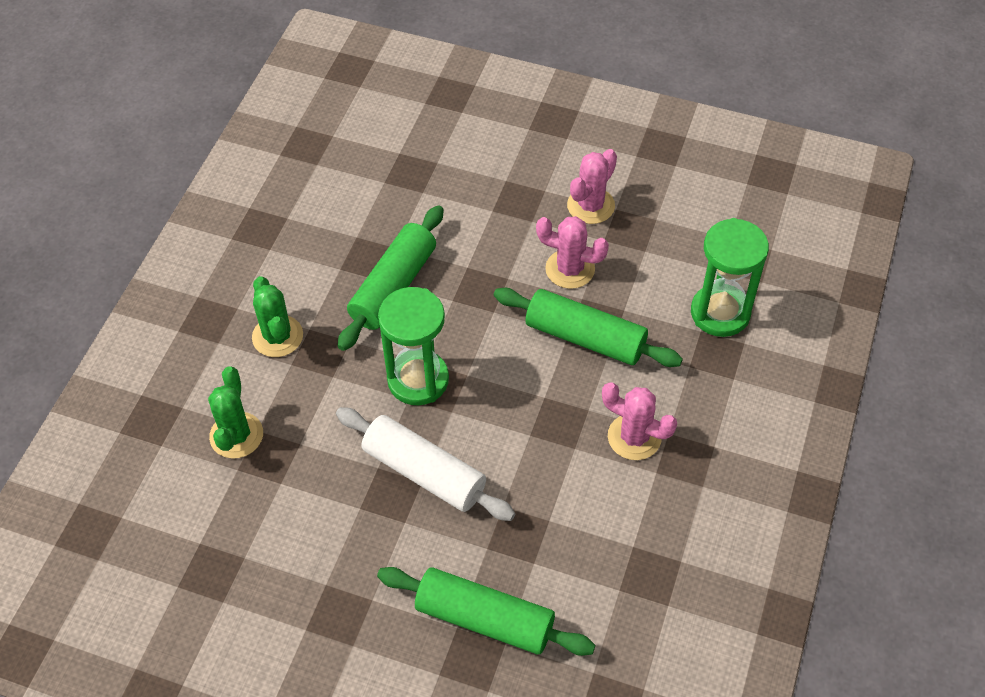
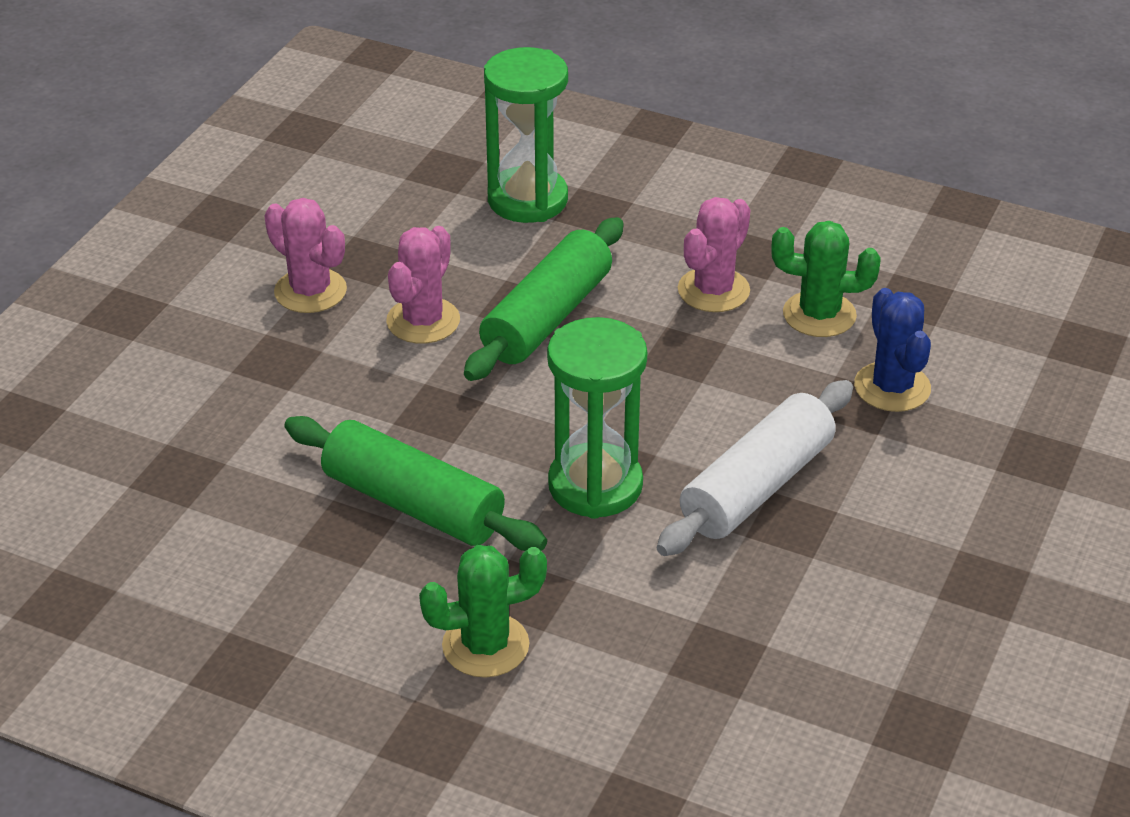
camera: 85 degrees left, 15 degrees down
(236, 435) = (675, 698): green cactus -> green cactus (819, 315)
(484, 619) = (982, 442): green rolling pin -> none
(539, 558) = (892, 387): none -> blue cactus

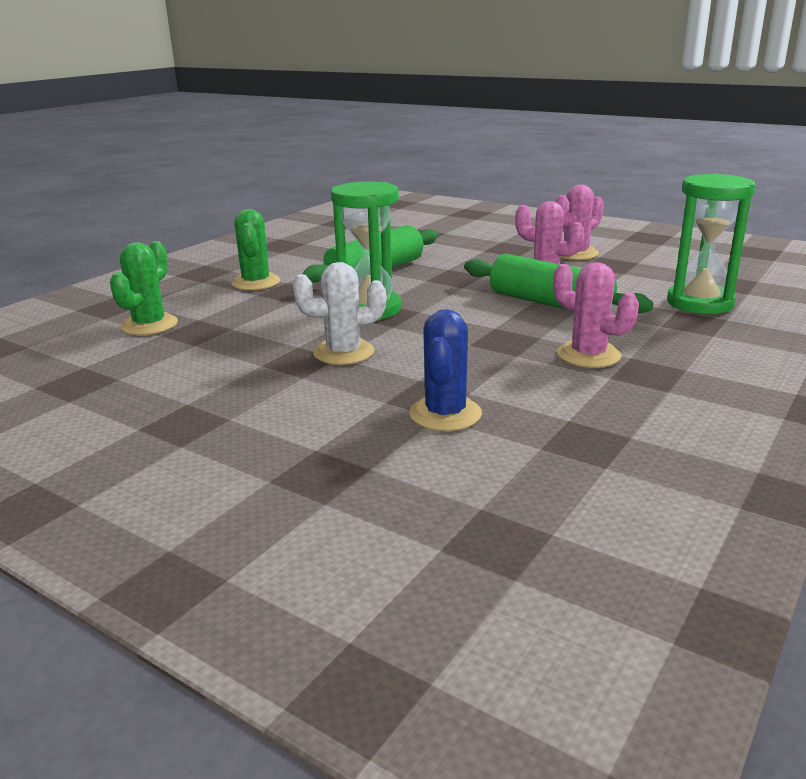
camera: 100 degrees right, 15 degrees down
(757, 487) = (344, 353): white rolling pin -> white cactus
(819, 315) = (555, 393): green cactus -> green cactus (149, 325)
(892, 387) = (445, 414): blue cactus -> blue cactus turned 75 degrees counterclockwise

